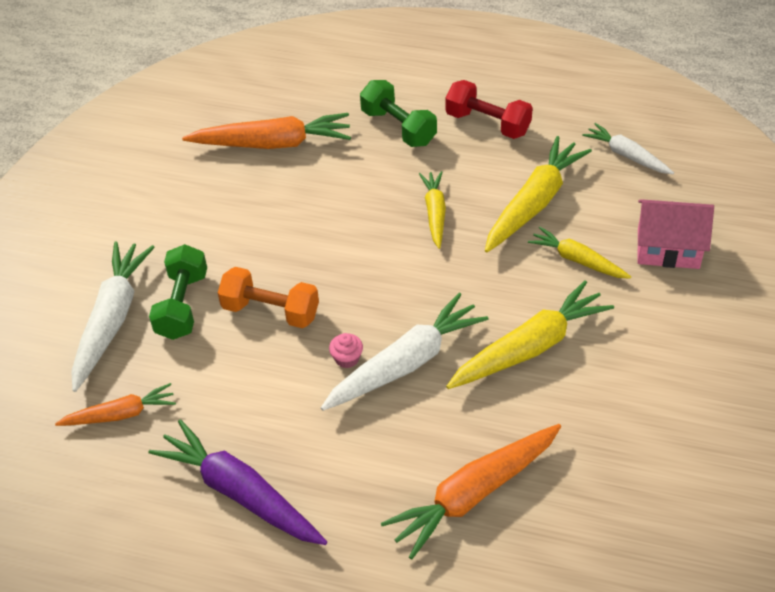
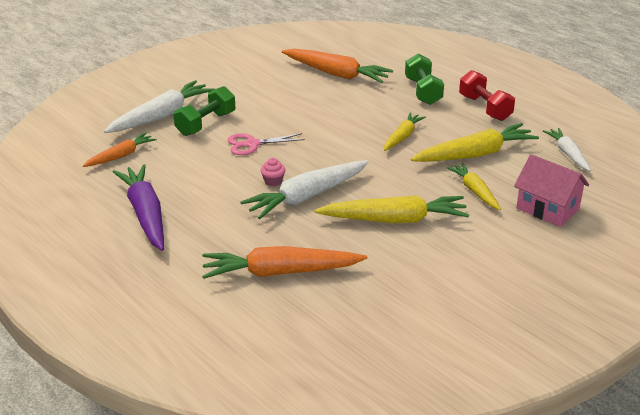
camera: 30 degrees right, 15 degrees down
(120, 414) = (121, 156): orange carrot -> orange carrot turned 60 degrees counterclockwise
(270, 311) = (252, 144): orange dumbbell -> pink scissors
(406, 363) = (306, 197): white carrot -> white carrot turned 150 degrees clockwise

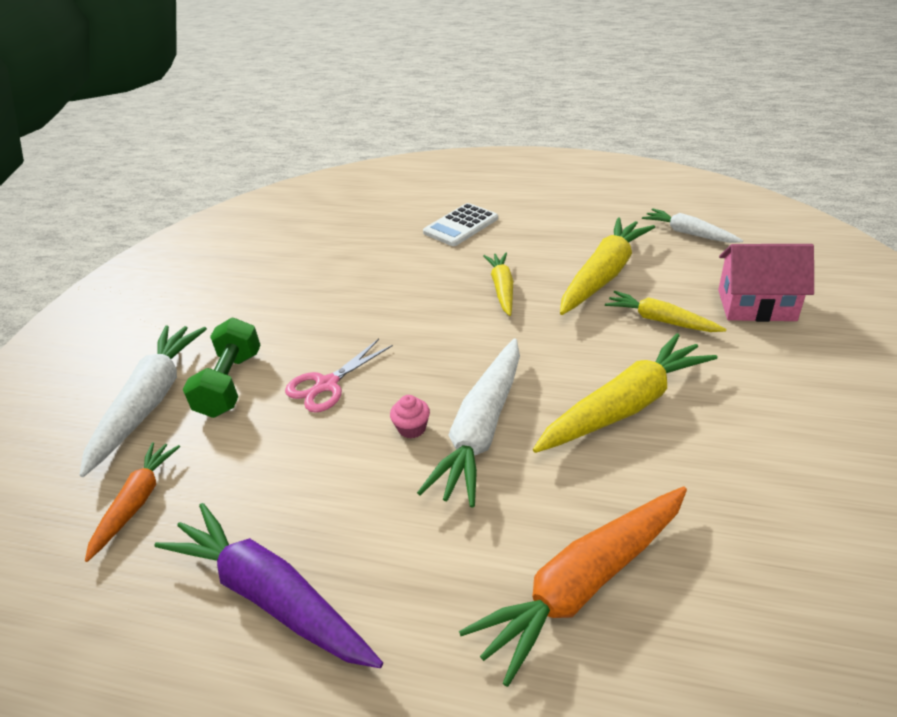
camera: 30 degrees left, 5 degrees up
(336, 74) = (340, 244): orange carrot -> none
(423, 91) = (461, 225): green dumbbell -> white calculator
(485, 108) = (546, 218): red dumbbell -> none

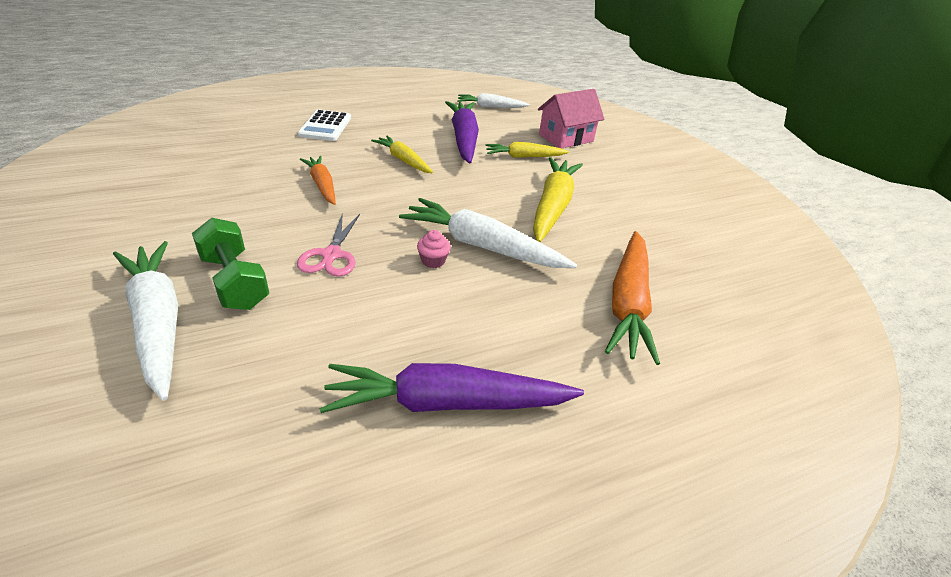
camera: 45 degrees left, 0 degrees up
(137, 502) = (242, 400): orange carrot -> orange carrot (322, 185)
(481, 430) = (482, 246): white carrot -> white carrot turned 135 degrees clockwise
(604, 275) = (464, 139): yellow carrot -> purple carrot

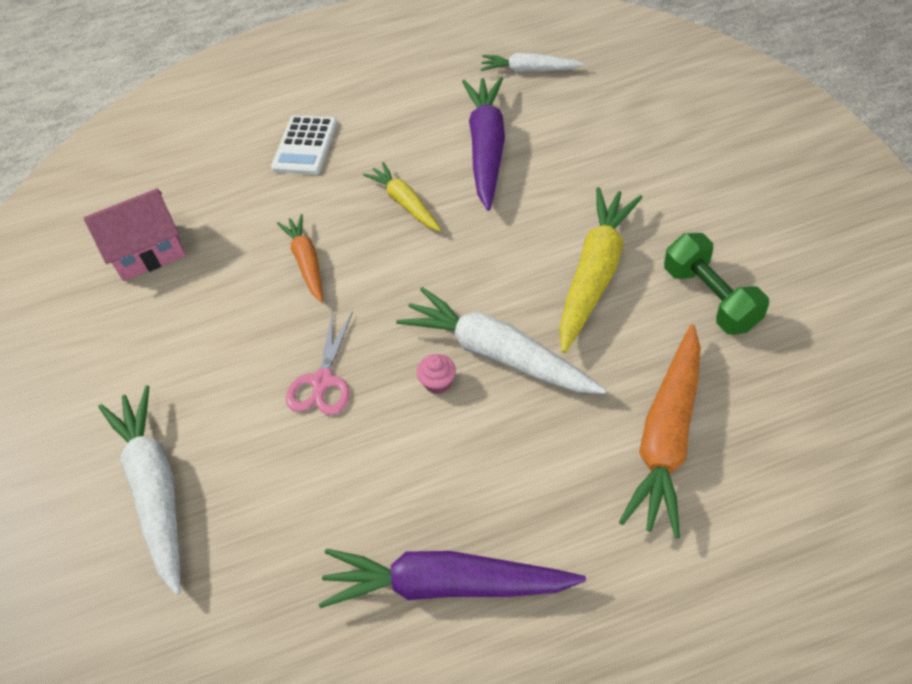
camera: 15 degrees right, 15 degrees up
(235, 281) = (223, 429): green dumbbell -> green dumbbell (710, 298)
(524, 157) = (567, 176): yellow carrot -> none
(566, 138) = (632, 127): pink house -> pink house (148, 251)

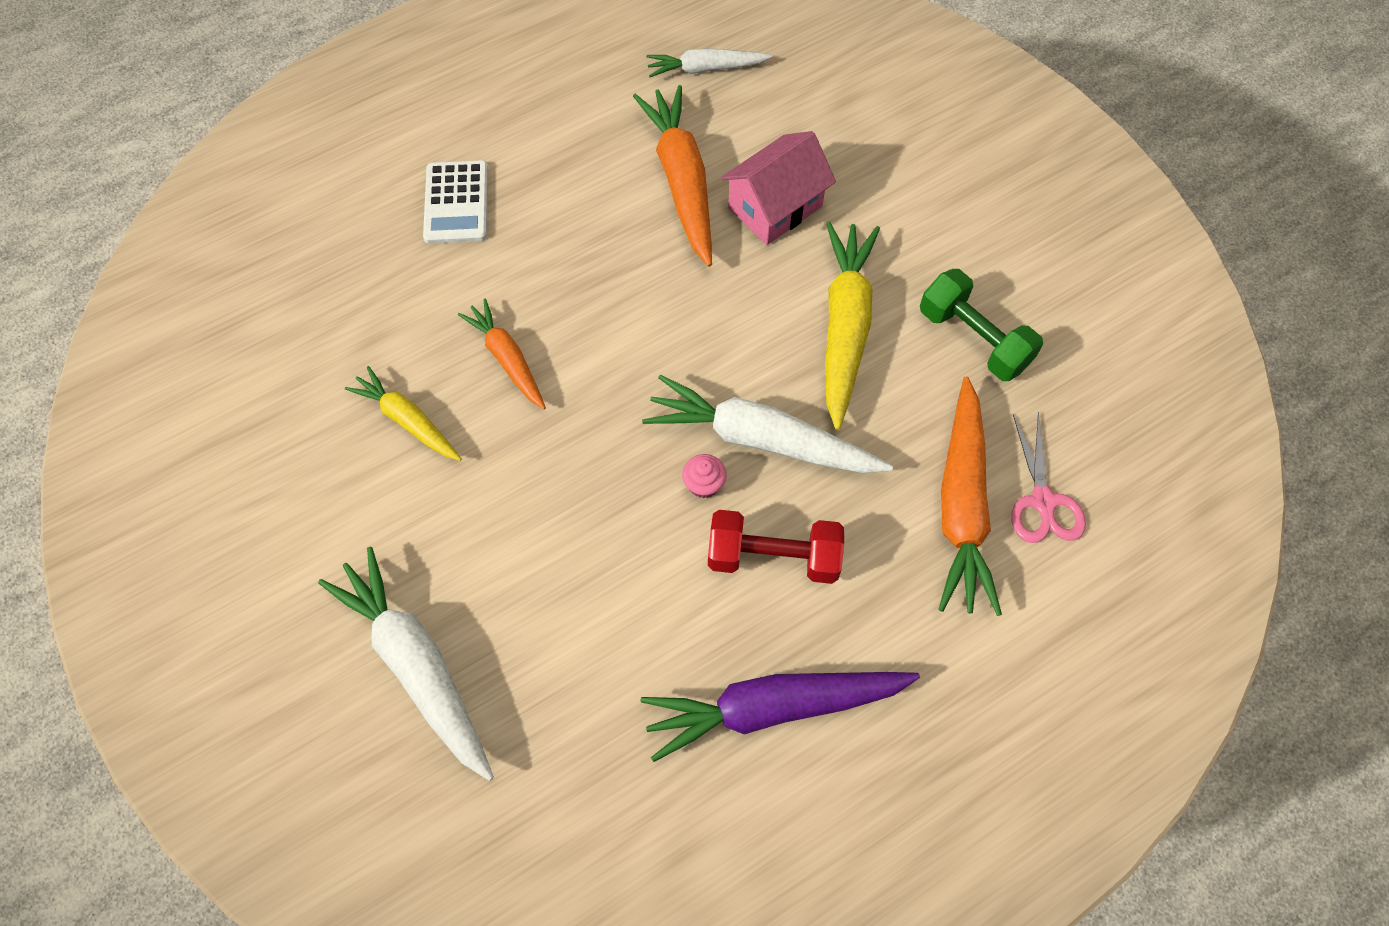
camera: 20 degrees left, 10 degrees up
(148, 251) = (301, 372): pink house -> pink house (775, 207)
(323, 381) = (572, 504): pink scissors -> pink scissors (1043, 501)
(405, 203) = (604, 266): yellow carrot -> yellow carrot (407, 420)
(482, 453) = (773, 557): none -> red dumbbell
(487, 148) = (682, 181): purple carrot -> orange carrot

